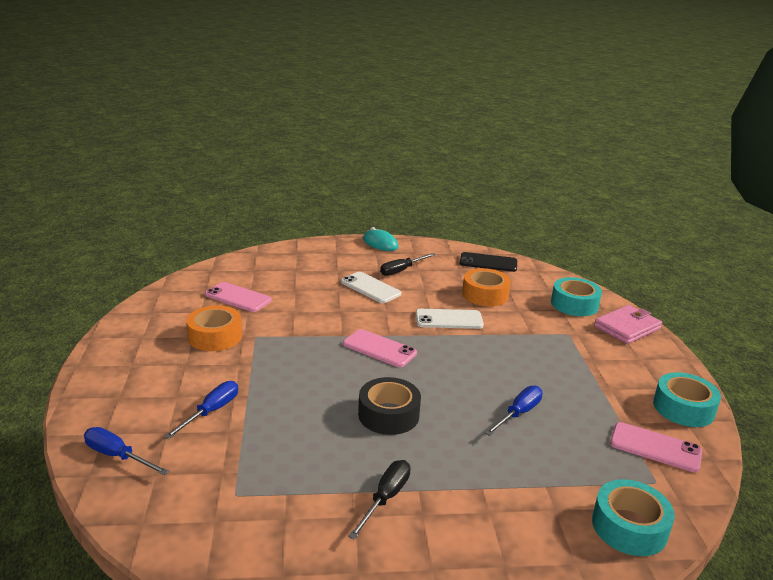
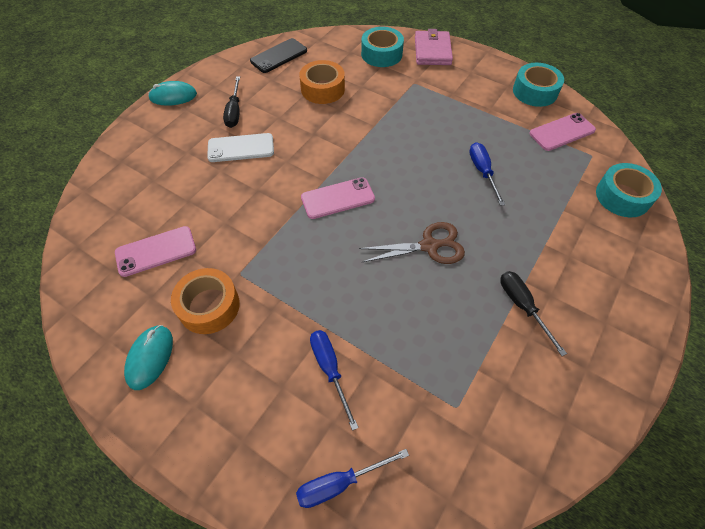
camera: 50 degrees left, 30 degrees up
(153, 333) = (150, 357): none -> turquoise mouse
(388, 415) = (429, 246): black tape -> brown scissors
(449, 319) = (336, 131): white phone -> none

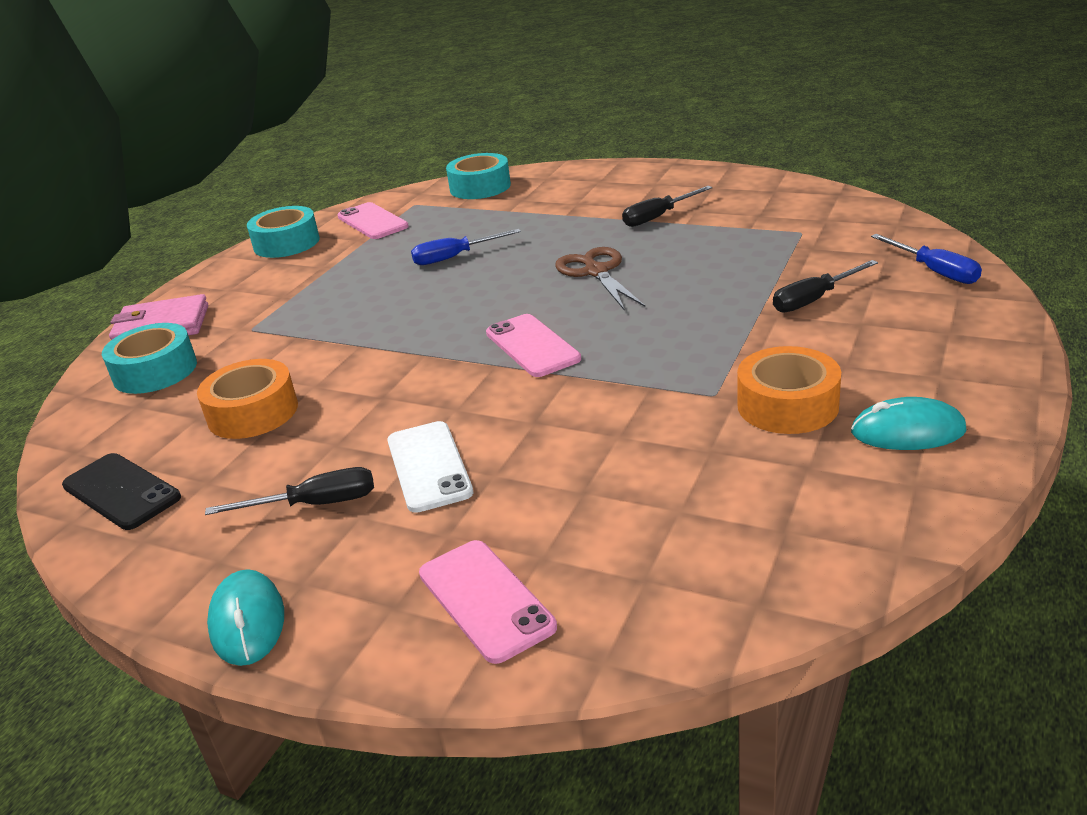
camera: 95 degrees left, 25 degrees down
(156, 251) = (716, 491): pink phone -> pink phone (486, 600)
(330, 369) = (814, 299): blue screwdriver -> black screwdriver

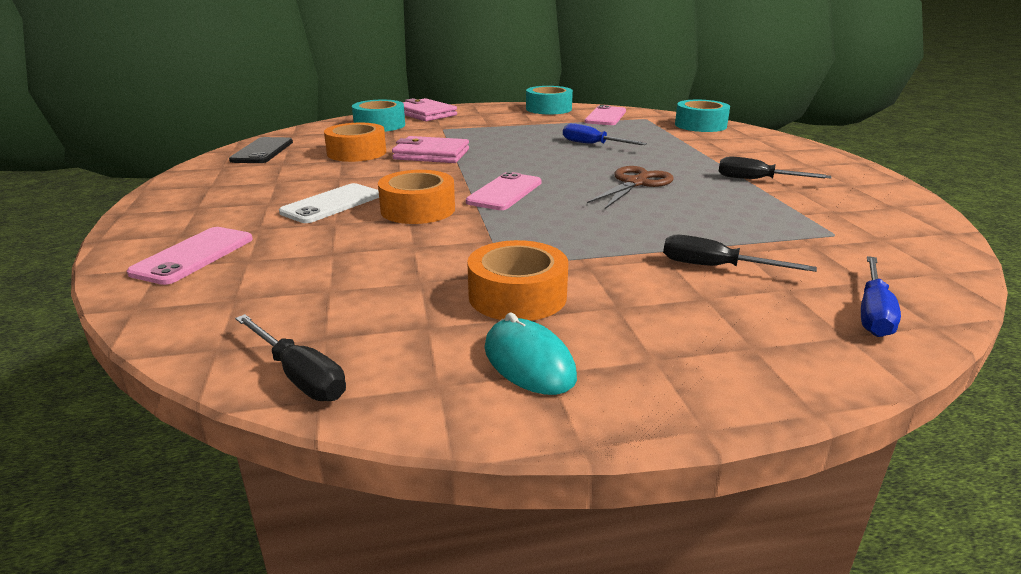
camera: 50 degrees right, 5 degrees down
(247, 621) = (157, 206): turquoise mouse -> none
(315, 504) = (274, 190): black screwdriver -> black screwdriver (299, 376)
(342, 360) = (431, 154): none -> pink wallet
(519, 410) = (418, 209): none -> orange tape

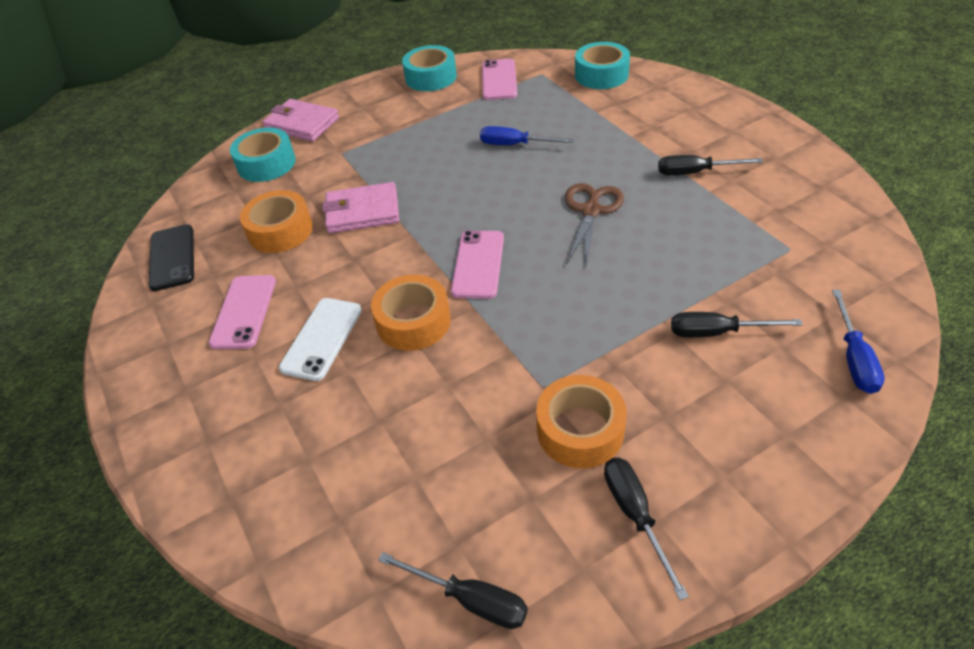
camera: 15 degrees left, 20 degrees up
(194, 256) = (250, 471): pink phone -> pink phone (244, 312)
(528, 362) = (635, 515): turquoise mouse -> black screwdriver

